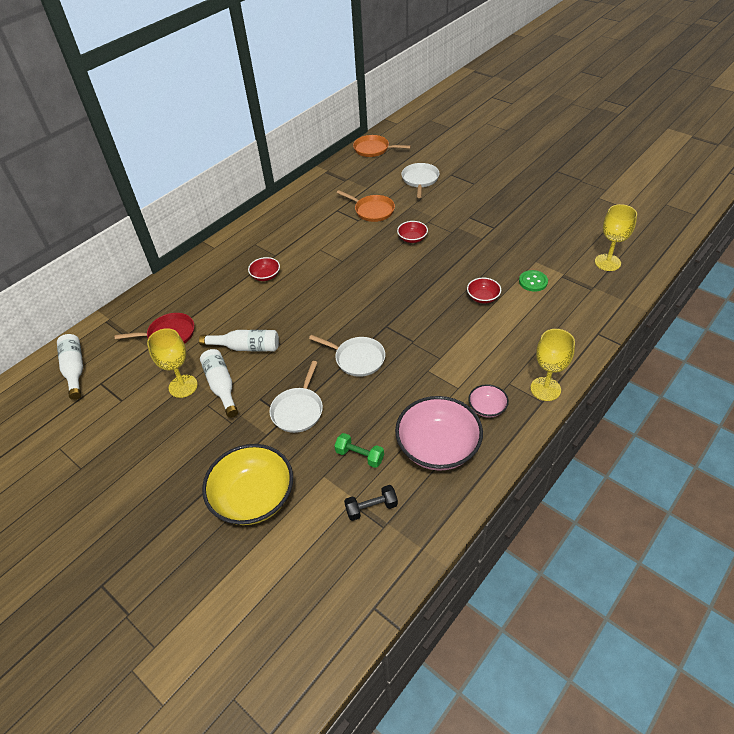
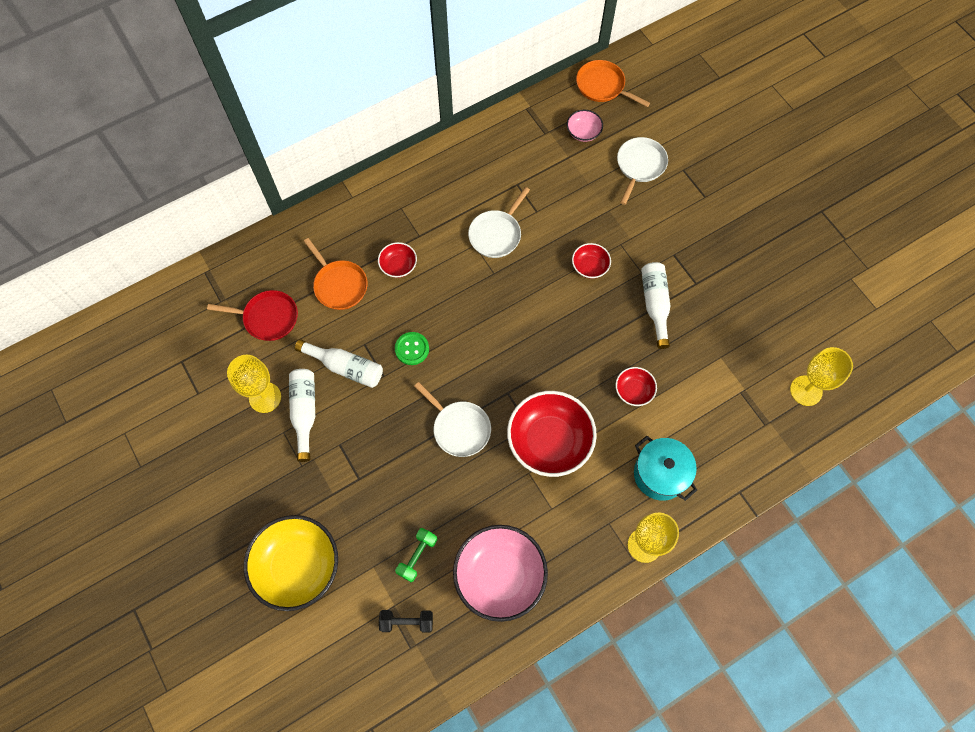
camera: 15 degrees right, 20 degrees up
(75, 370) = (159, 332): white bottle -> white bottle (655, 305)
(298, 410) = (374, 475): white pan -> white pan (496, 234)
(359, 456) = (417, 556): green dumbbell -> green dumbbell turned 75 degrees clockwise
(372, 210) = (560, 200): orange pan -> orange pan (339, 285)
(434, 345) = (549, 441): none -> red bowl
(487, 408) = (571, 546): pink bowl -> pink bowl (583, 132)
(531, 341) = (660, 474): none -> turquoise pot
(533, 282) = (702, 388): green button -> green button (412, 349)

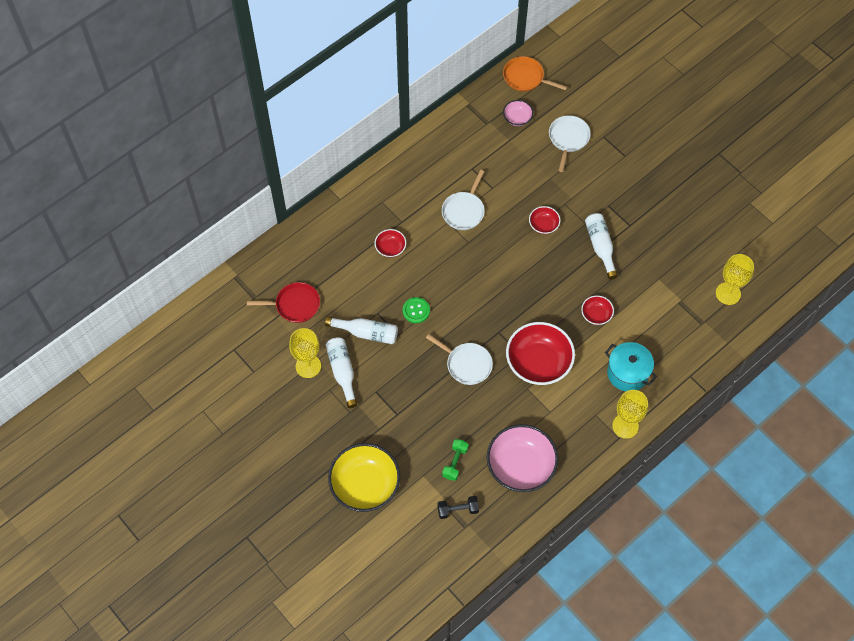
camera: 10 degrees left, 5 degrees down
(339, 285) = (346, 270): orange pan -> none

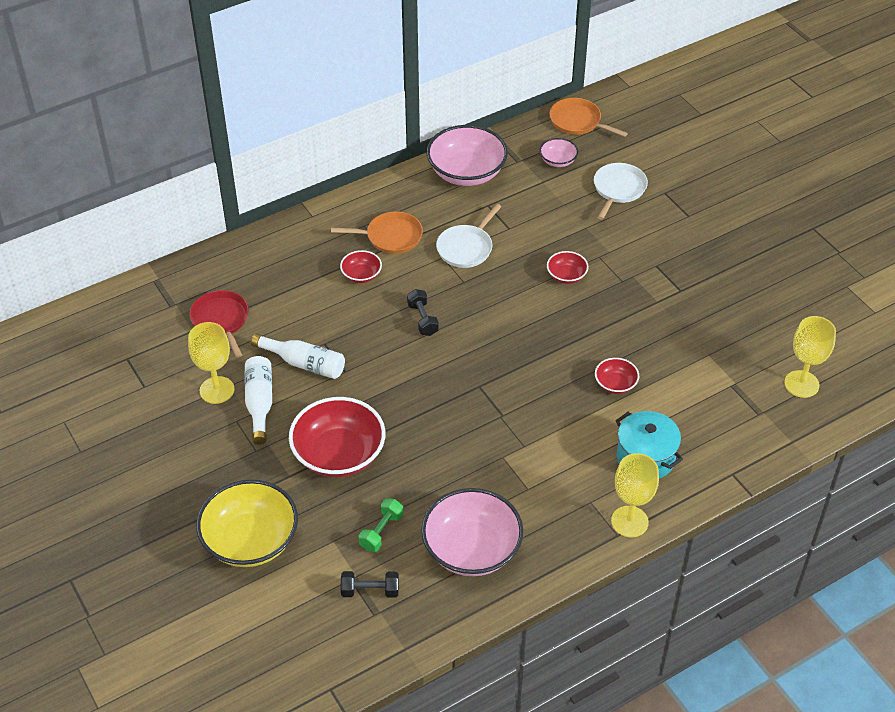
camera: 10 degrees right, 15 degrees down
(295, 305) = (221, 320): red pan -> red pan turned 120 degrees counterclockwise
(405, 209) = (391, 237): none -> orange pan
(416, 311) = (376, 347): green button -> none
(445, 280) = (422, 319): none -> black dumbbell
(449, 140) = (466, 172): none -> pink bowl
(467, 364) = (427, 417): white pan -> none
(538, 362) = (525, 428): red bowl -> red bowl (339, 454)
(600, 247) = (637, 309): white bottle -> none

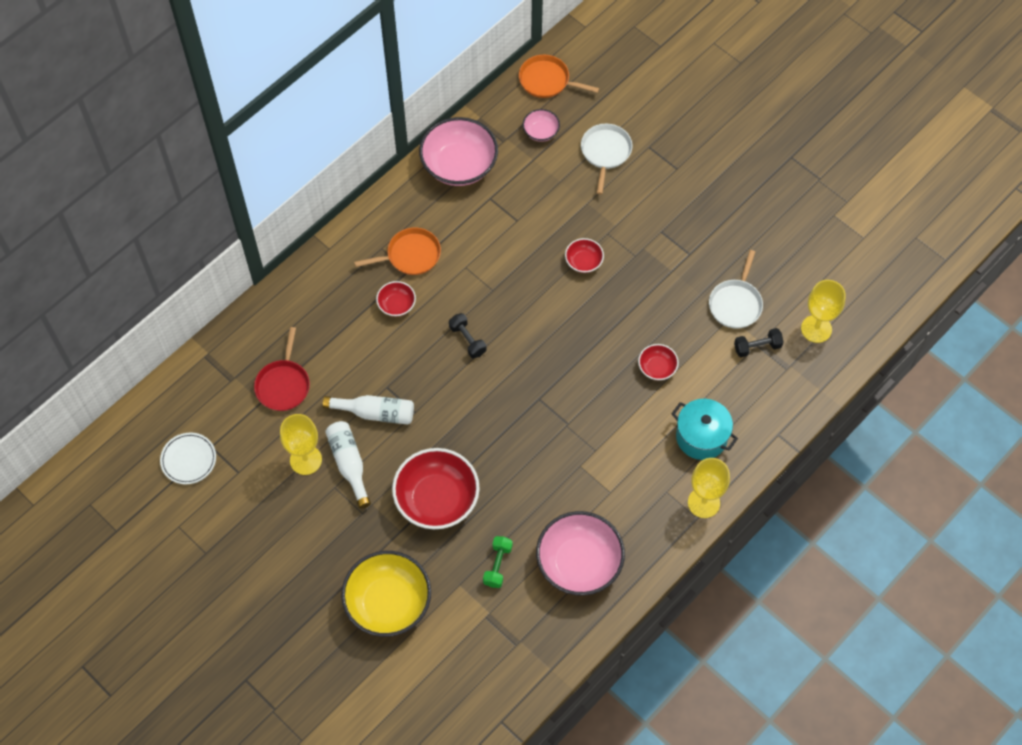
camera: 15 degrees left, 15 degrees up
(100, 365) = (188, 459): none -> white plate
(221, 320) = (283, 385): red pan -> red pan turned 135 degrees counterclockwise
(370, 591) = (505, 624): black dumbbell -> black dumbbell (757, 347)
(466, 248) = (484, 252): white pan -> white pan (736, 304)

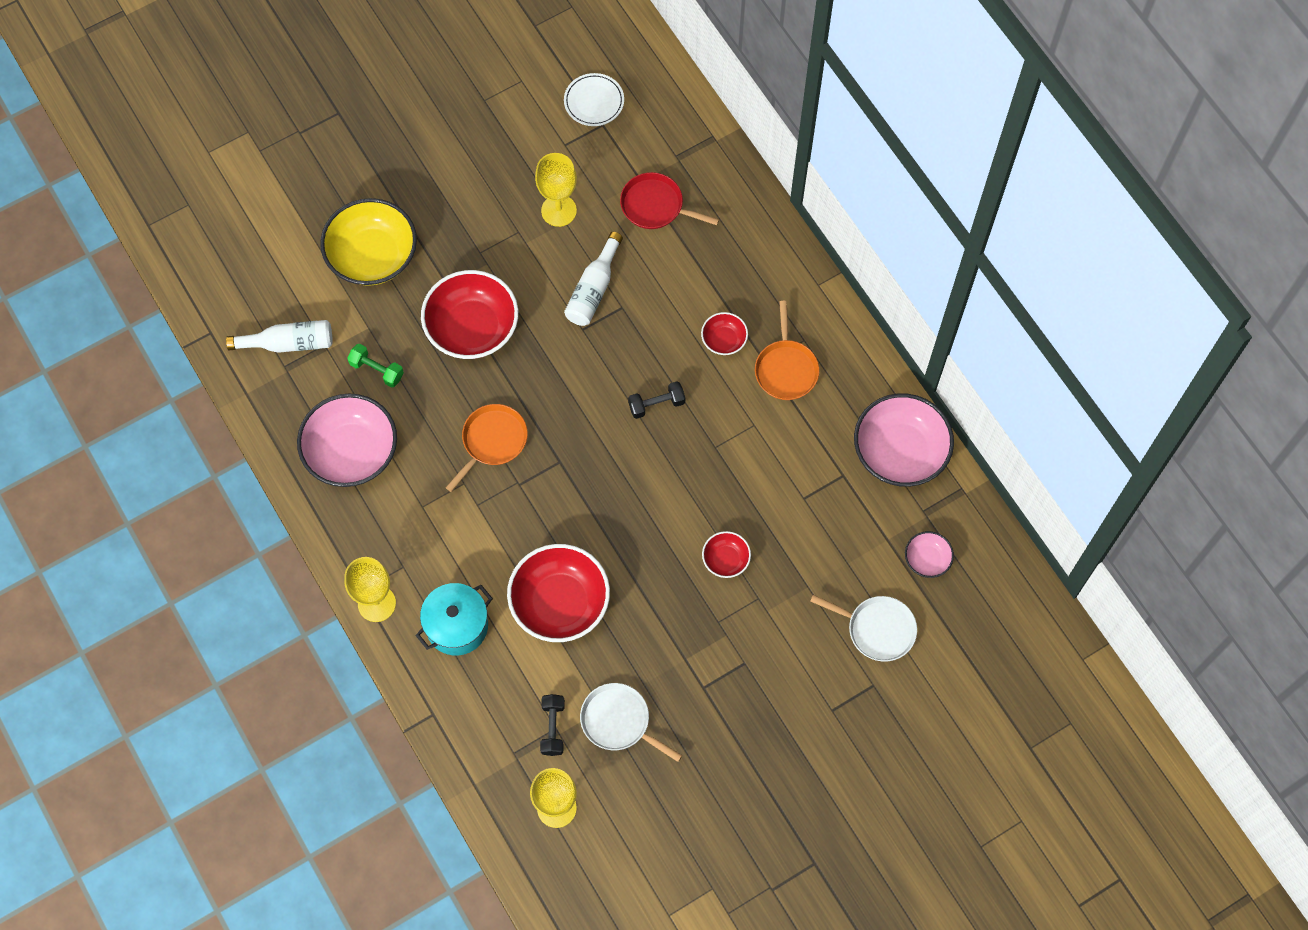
camera: 105 degrees right, 5 degrees up
(349, 464) = (540, 251): white bottle -> white bottle (288, 343)
(547, 80) = (1004, 587): orange pan -> orange pan (492, 441)
(657, 368) = (560, 603): red bowl -> red bowl, size x2.07

